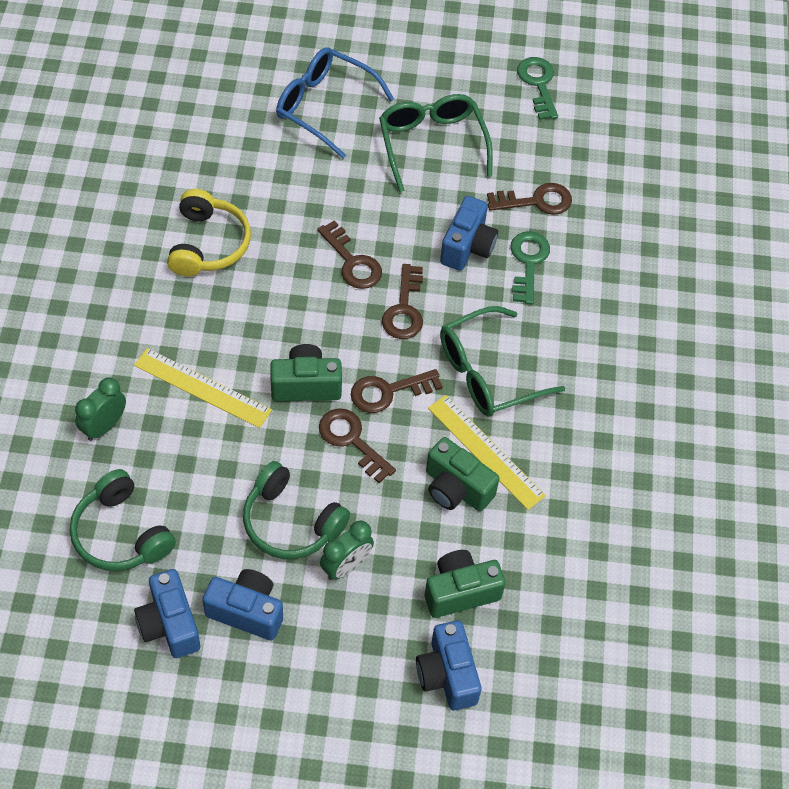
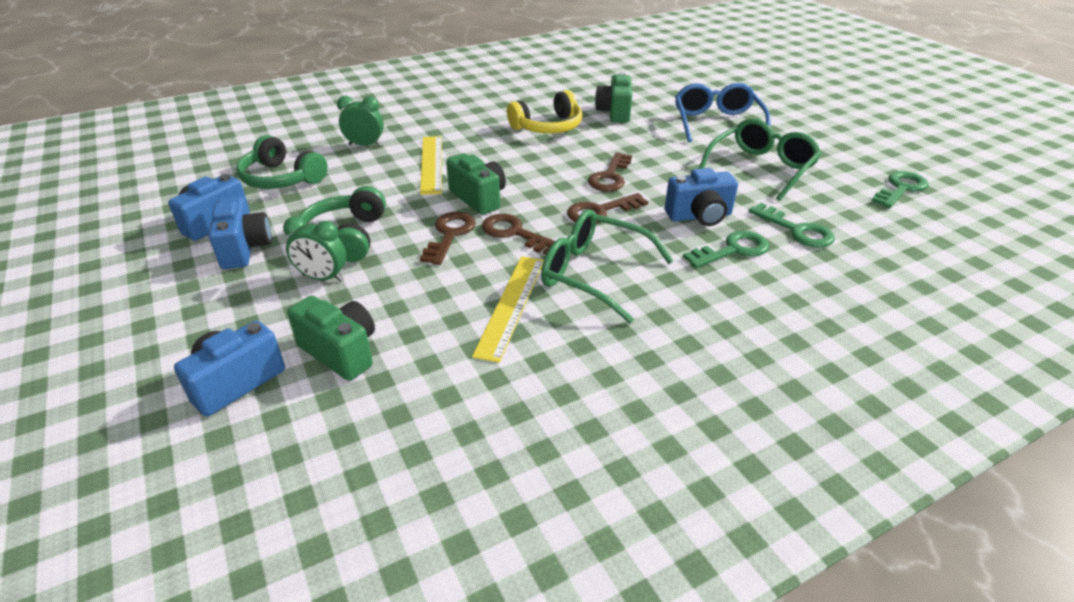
camera: 60 degrees right, 20 degrees down
(120, 534) = (281, 178): green headphones -> green headphones turned 75 degrees counterclockwise
(456, 488) = (454, 304): green camera -> green camera (614, 112)
(536, 201) = (796, 230): brown key -> green key

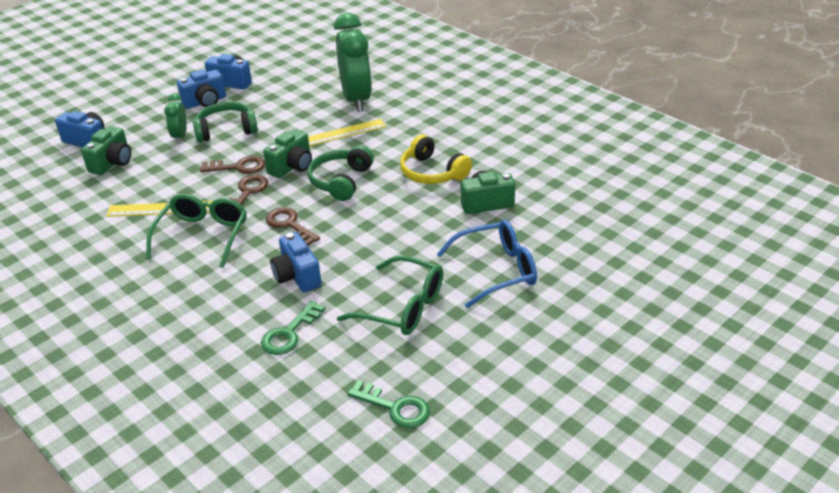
camera: 75 degrees right, 0 degrees up
(281, 178) = (293, 85): green headphones -> green headphones (340, 181)
(365, 145) = (356, 99): green clock -> green clock, size x2.06
(610, 176) = (350, 221): brown key -> none
(732, 250) = (248, 298): green key -> none

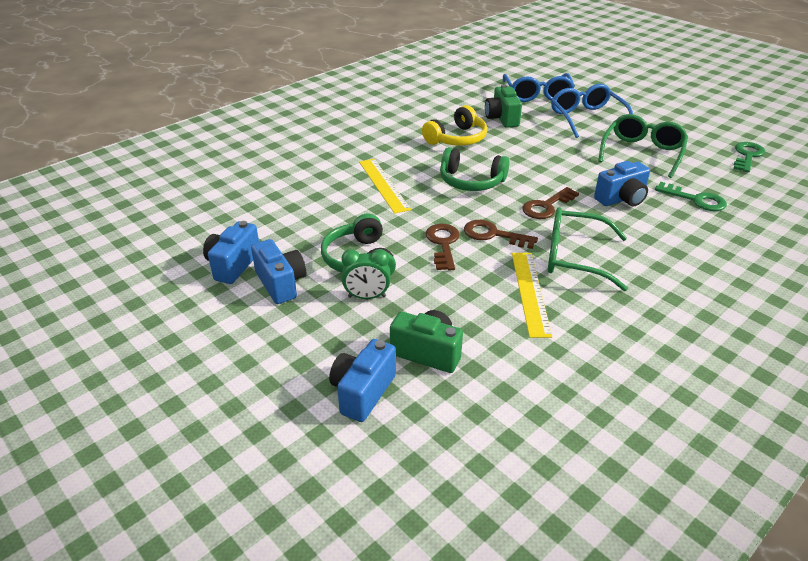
camera: 90 degrees left, 0 degrees up
(292, 167) = (444, 209): green camera -> none
(356, 99) = (313, 175): green clock -> none
(563, 233) = (537, 95): none -> blue glasses

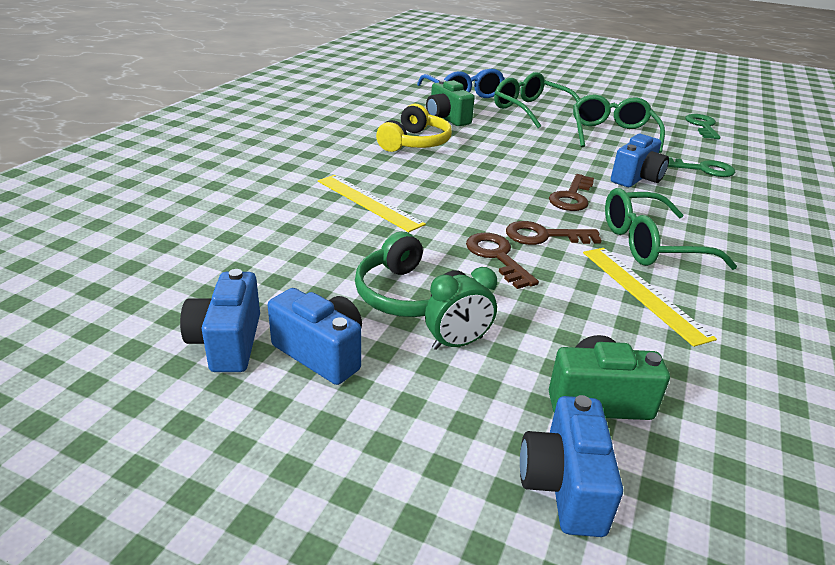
camera: 25 degrees left, 5 degrees down
(471, 181) = (468, 184): green headphones -> none
(587, 118) = (531, 110): blue glasses -> green glasses

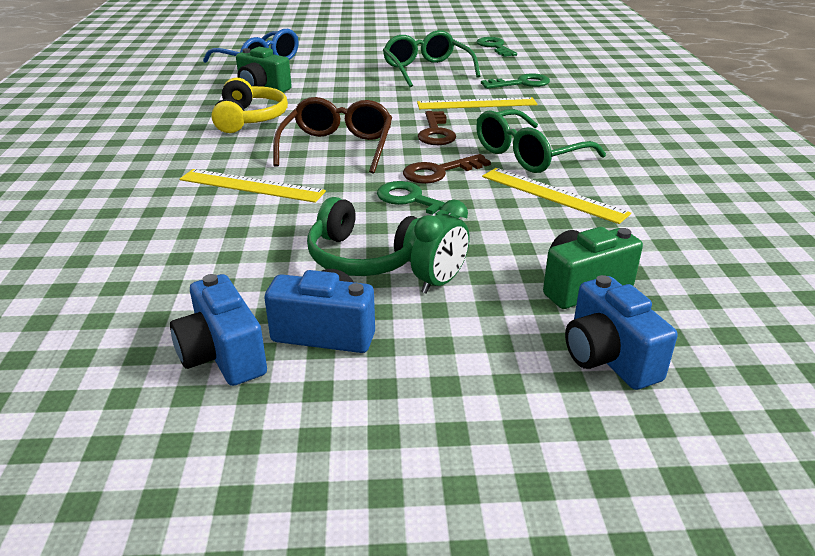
camera: 25 degrees left, 0 degrees up
(468, 187) = (337, 147): none -> brown glasses
(497, 257) = (414, 201): brown key -> green key
(531, 110) = (337, 63): green glasses -> none
(636, 178) = (476, 103): blue camera -> yellow ruler

